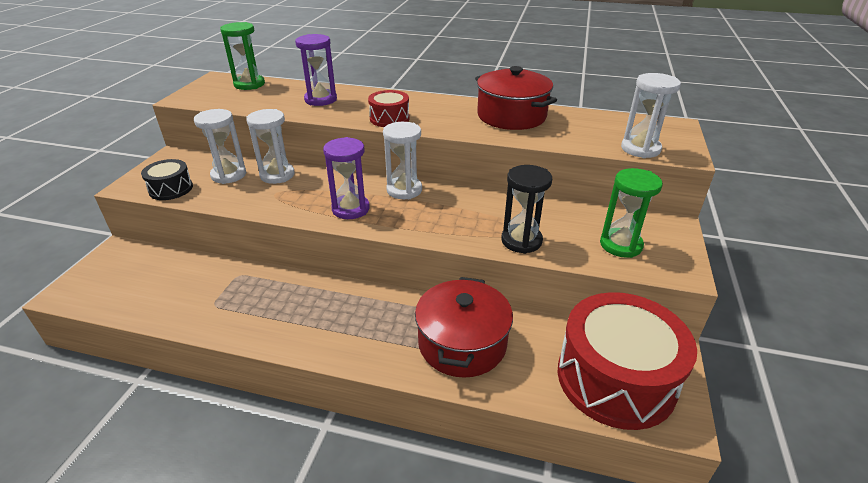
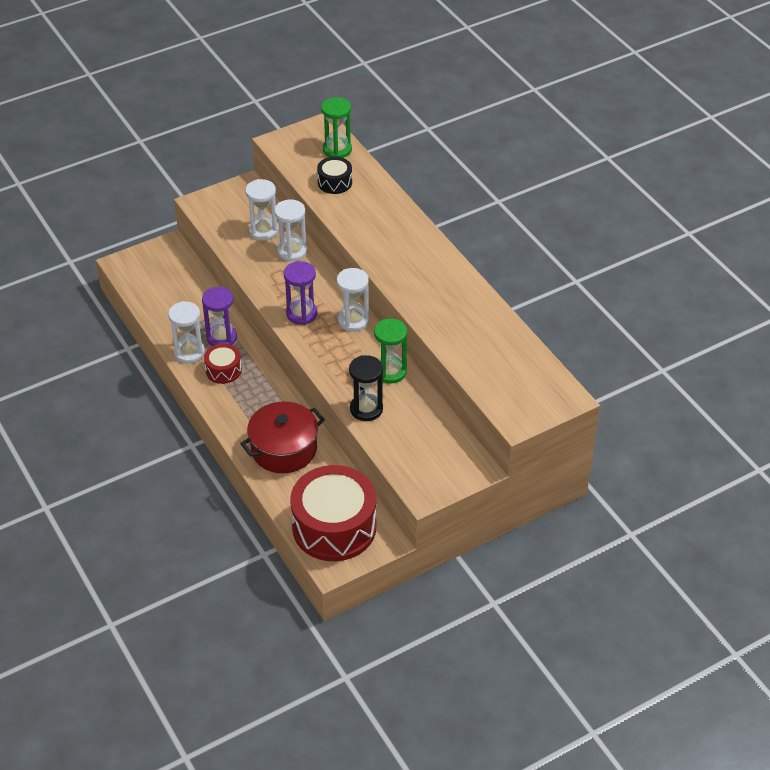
camera: 45 degrees right, 10 degrees up
(171, 189) = (219, 222): black drum -> black drum (335, 182)
(320, 100) = (363, 202): purple hourglass -> purple hourglass (221, 337)
(389, 118) = (381, 256): red drum -> red drum (223, 370)
(511, 116) = (467, 309): red pot -> none
(620, 245) = (419, 455): green hourglass -> green hourglass (390, 372)
(640, 149) = (497, 397): white hourglass -> white hourglass (189, 352)

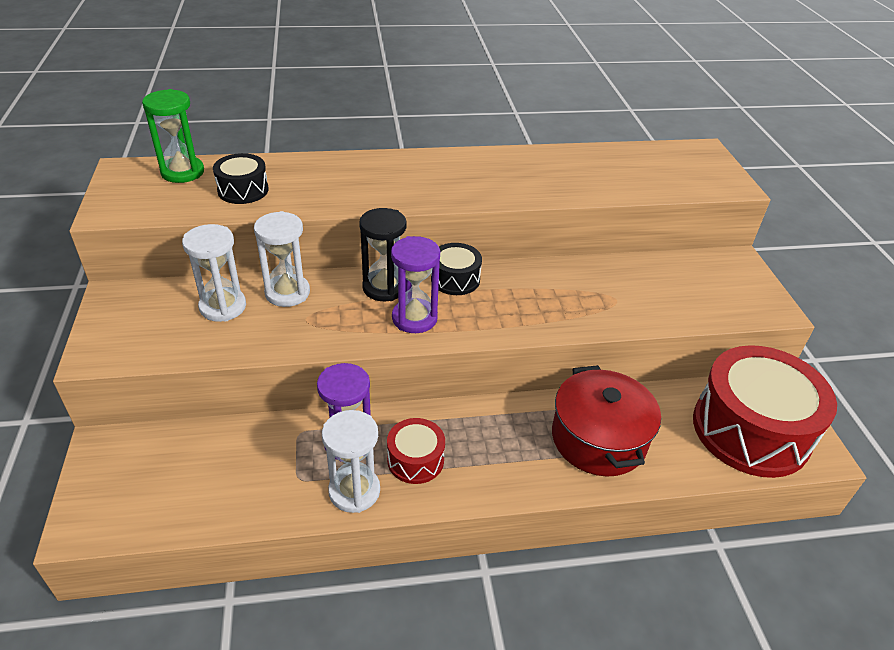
camera: 70 degrees left, 5 degrees down
(353, 320) = (455, 279): white hourglass -> black drum
(366, 409) = (618, 313): black hourglass -> black hourglass (384, 288)
(390, 372) = (560, 276): green hourglass -> none

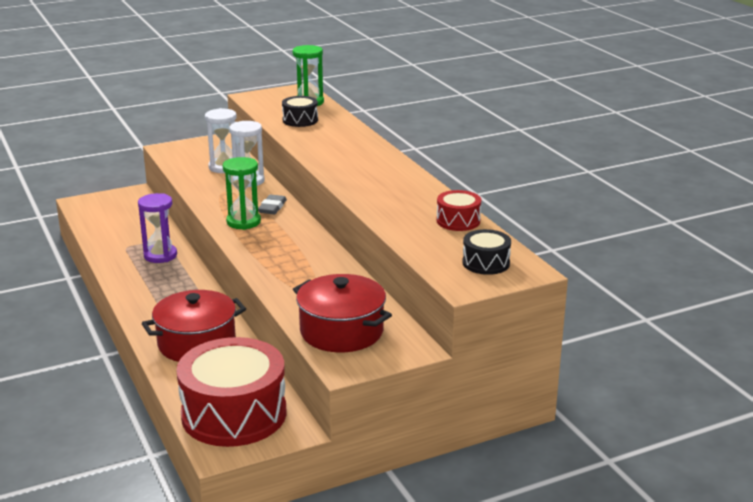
camera: 75 degrees right, 15 degrees down
(354, 491) = (121, 265): white hourglass -> none
(384, 288) = (272, 207): black hourglass -> grey eraser
(414, 318) = (243, 222): purple hourglass -> green hourglass
(415, 460) = (152, 279): red drum -> red drum (458, 221)
(455, 279) = (298, 229): black drum -> black drum (486, 263)
(704, 296) = (341, 331): none -> red pot

